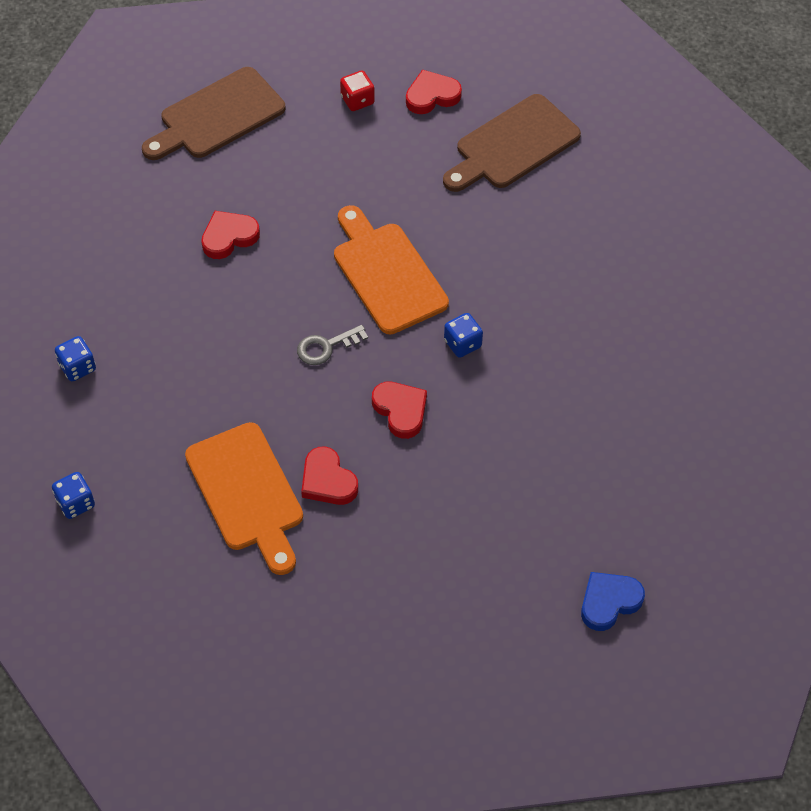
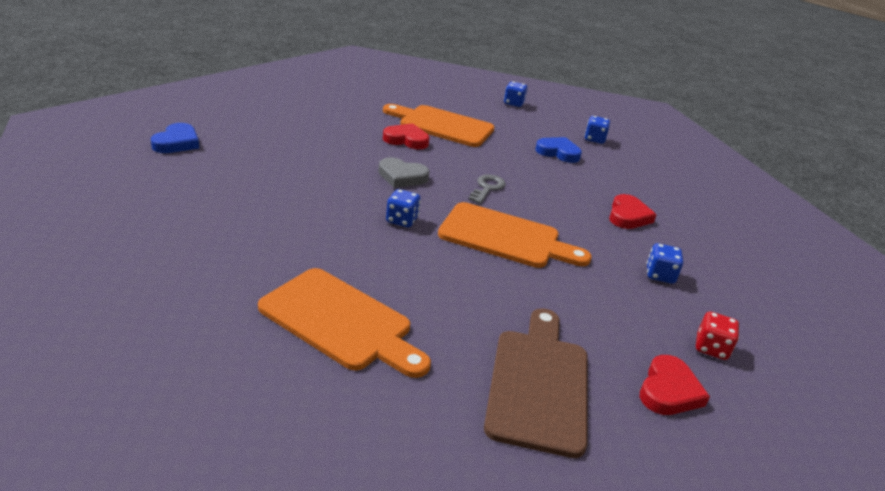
camera: 135 degrees right, 25 degrees down
(164, 365) = (558, 152): none -> blue heart
(217, 116) = (764, 280): brown cutting board -> none
(301, 167) = (660, 275): none -> blue dice
(400, 410) = (402, 177): red heart -> grey heart
(606, 260) = (340, 322): none -> orange cutting board

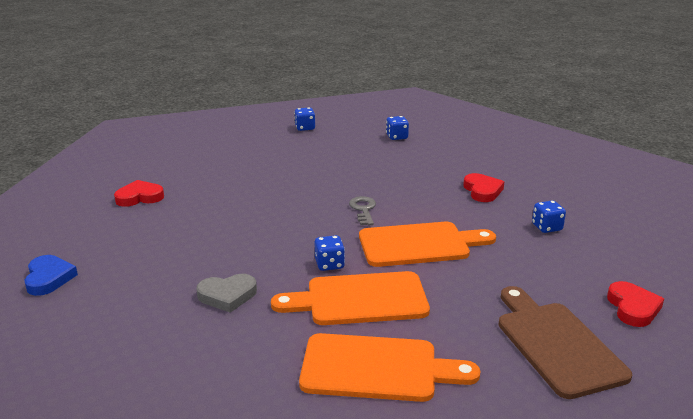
camera: 25 degrees left, 5 degrees down
(402, 177) = (288, 227): grey heart -> grey heart (227, 295)
(406, 140) = (255, 193): red heart -> red heart (139, 197)
(442, 125) = (270, 169): orange cutting board -> orange cutting board (359, 299)
(558, 152) = (383, 158): blue heart -> none
(711, 348) = (626, 266): red dice -> none

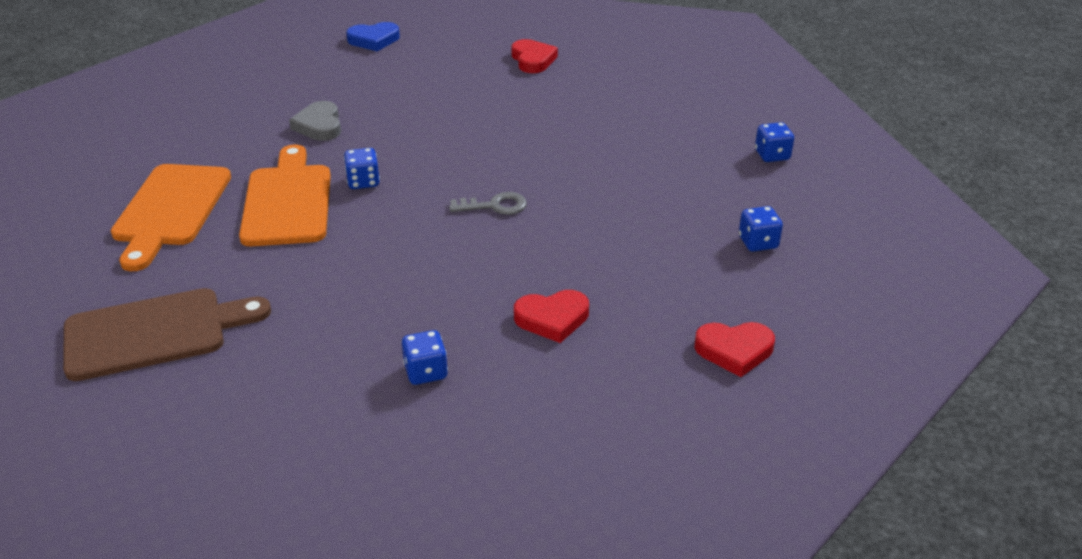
camera: 90 degrees right, 10 degrees up
(419, 244) = (395, 247): orange cutting board -> none
(633, 308) = (197, 417): red heart -> red heart (734, 350)

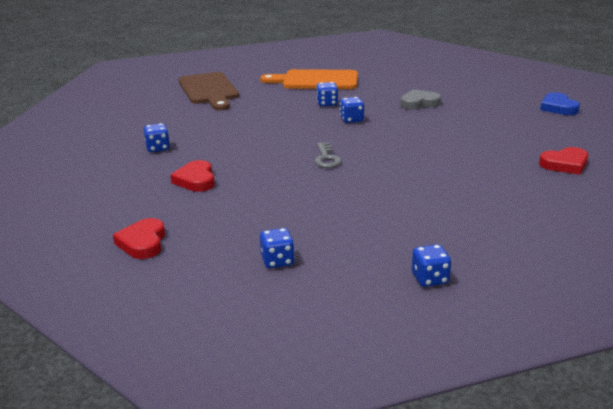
camera: 90 degrees right, 10 degrees down
(288, 201) = (327, 104): orange cutting board -> blue dice

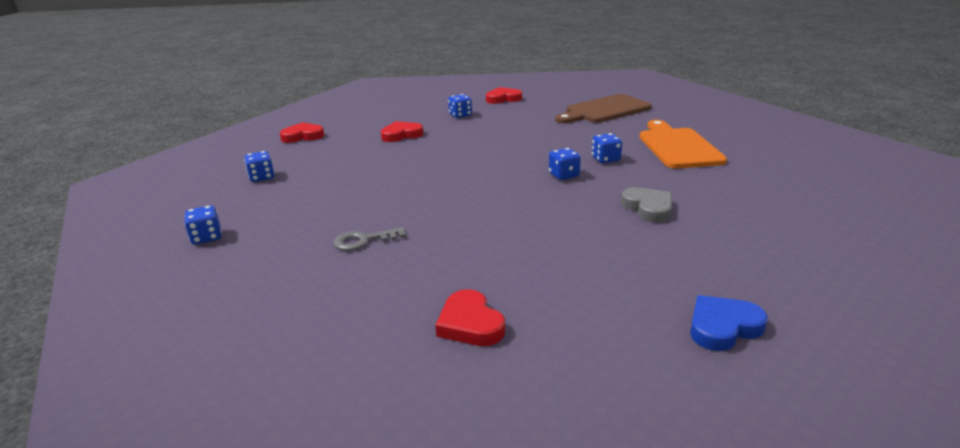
camera: 80 degrees right, 0 degrees up
(123, 125) = (503, 99): none -> red heart
(326, 159) = (454, 174): grey key -> grey key (363, 241)

